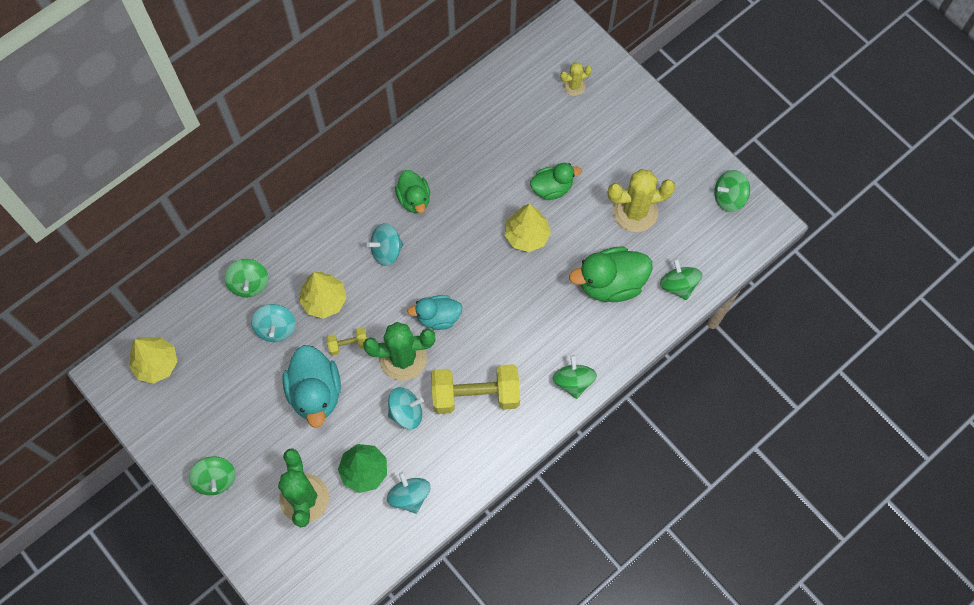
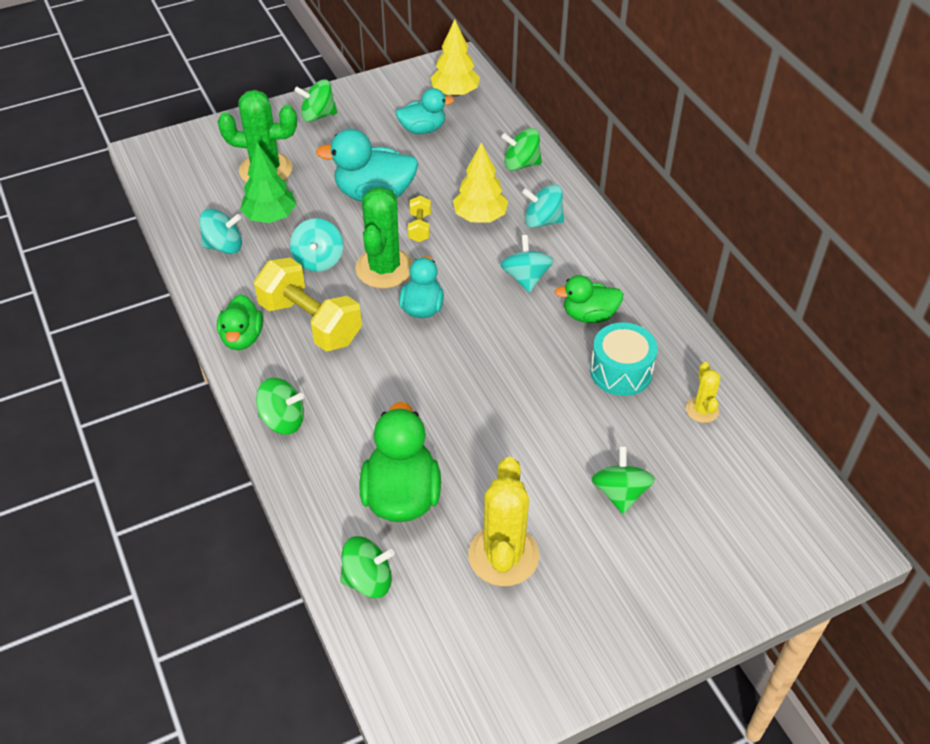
camera: 105 degrees right, 20 degrees down
(217, 378) = (423, 129): none -> turquoise duck
(276, 328) = (461, 176): turquoise spinning top -> turquoise spinning top (542, 221)
(463, 169) = (621, 371): none -> turquoise drum
(475, 395) = (310, 322): yellow dumbbell -> yellow dumbbell turned 60 degrees counterclockwise
(526, 236) = (503, 417): yellow tree -> none
(552, 188) = (568, 462): green duck -> green duck (242, 338)
(574, 86) = (736, 531): yellow cactus -> yellow cactus (702, 410)
(729, 198) = (490, 697): green spinning top -> green spinning top (620, 493)

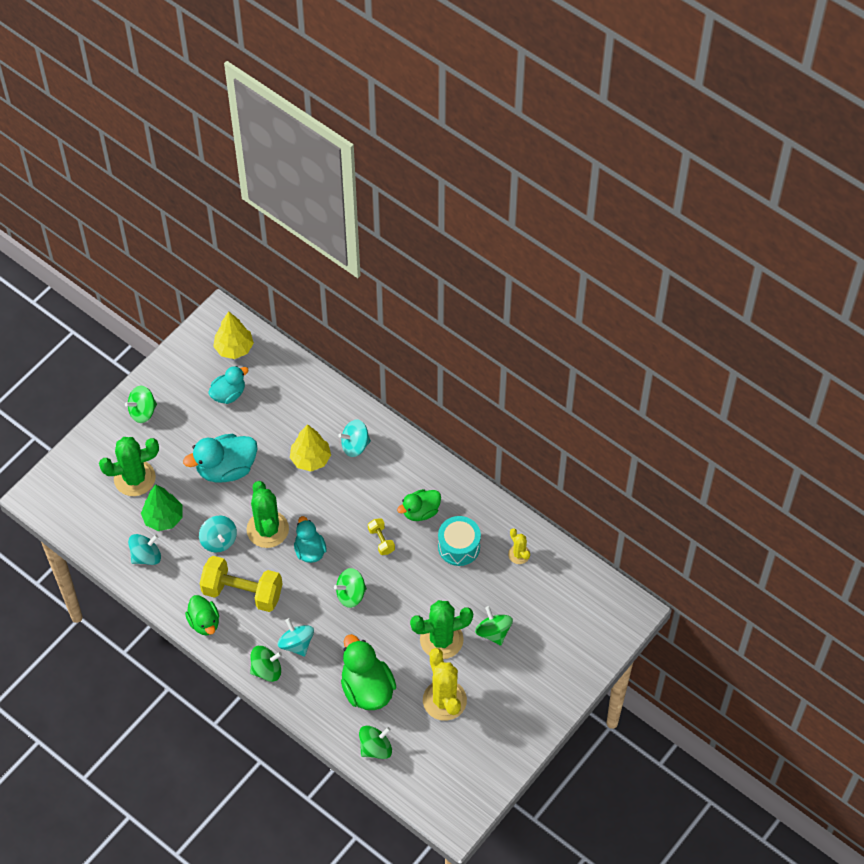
camera: 25 degrees left, 10 degrees up
(419, 227) = (273, 485): yellow dumbbell -> yellow dumbbell (381, 540)
(521, 164) = (316, 399): green spinning top -> green spinning top (351, 594)
(526, 278) = (366, 498): turquoise spinning top -> turquoise spinning top (296, 643)
(540, 474) = (441, 639): none -> green cactus

